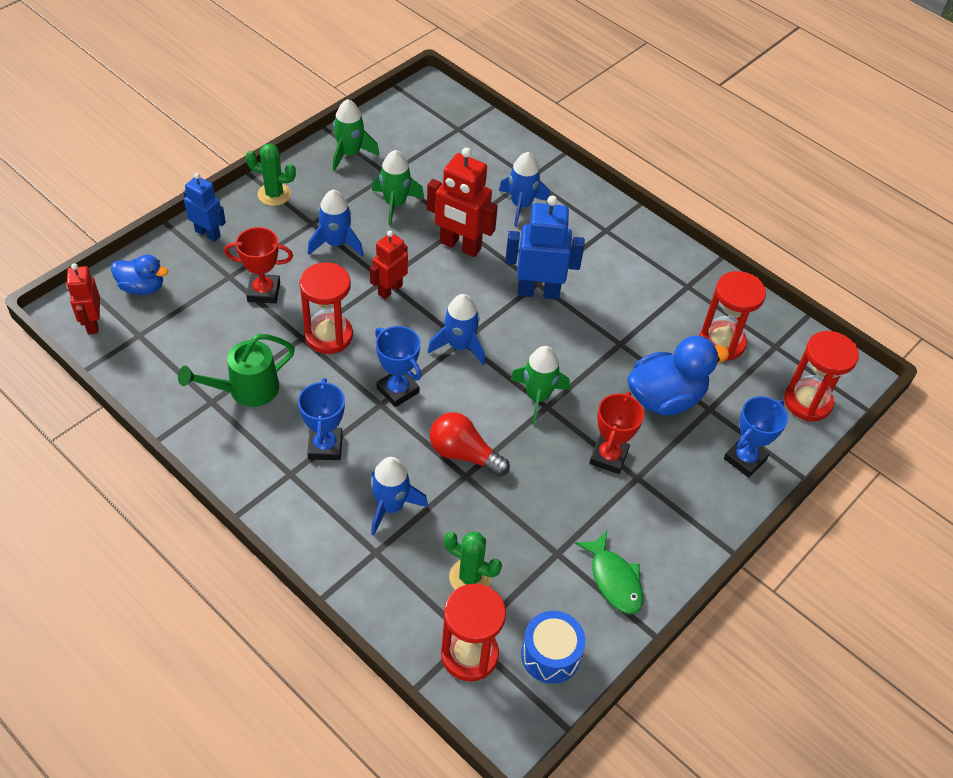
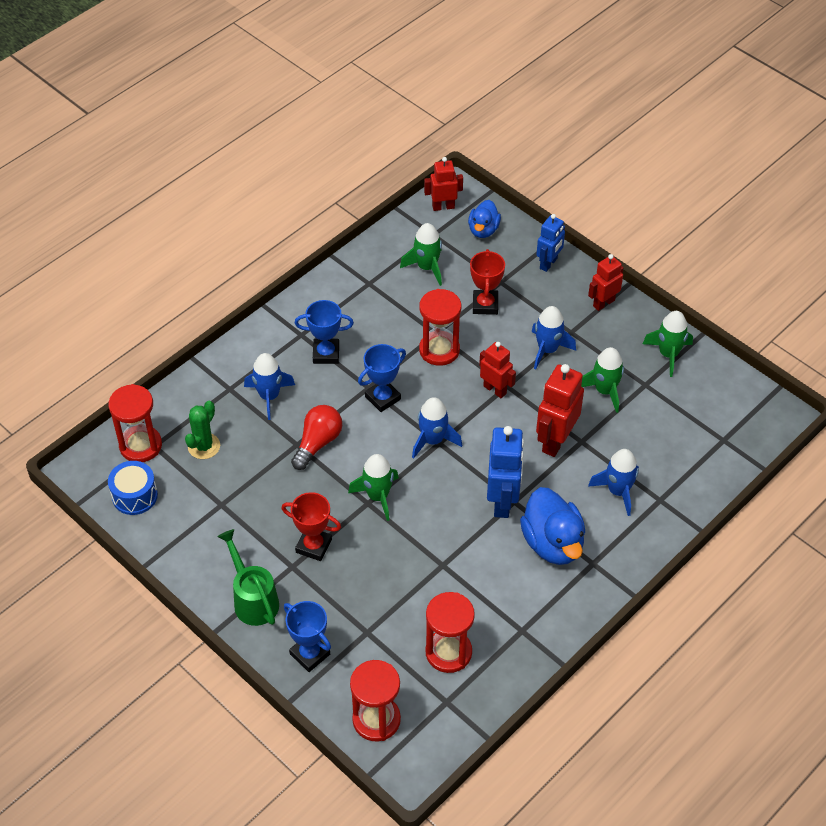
camera: 95 degrees right, 0 degrees up
(194, 343) = (427, 267): none -> green rocket
(246, 390) = (380, 302): green watering can -> green watering can (253, 599)
(274, 194) = (603, 303): green cactus -> red robot
(614, 580) = (194, 542): green fish -> none
(665, 398) = (378, 596): blue duck -> blue duck (553, 543)

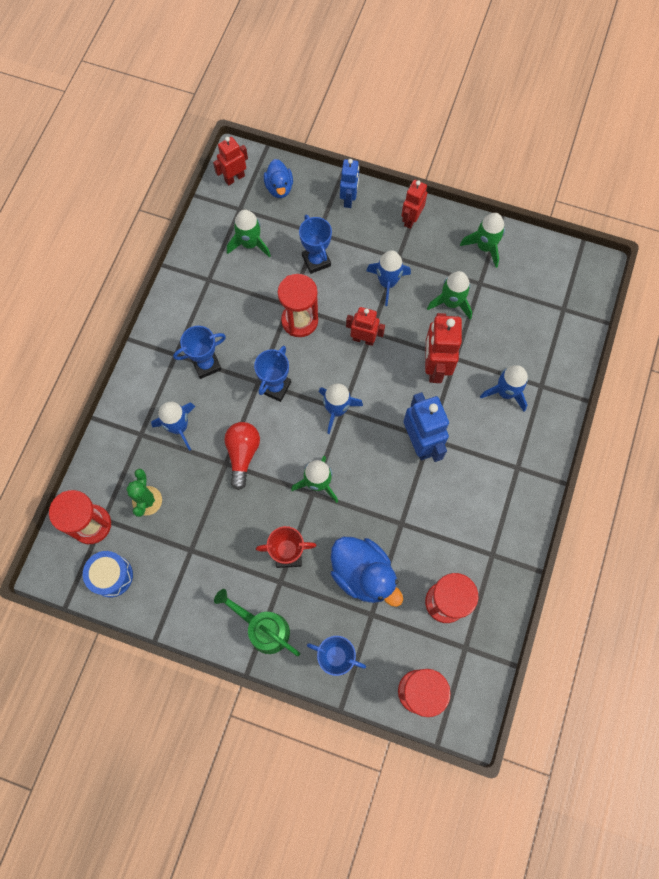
camera: 25 degrees left, 20 degrees up
(485, 305) = (316, 261): red trophy -> blue trophy
(553, 543) = (478, 463): blue duck -> blue duck (363, 574)

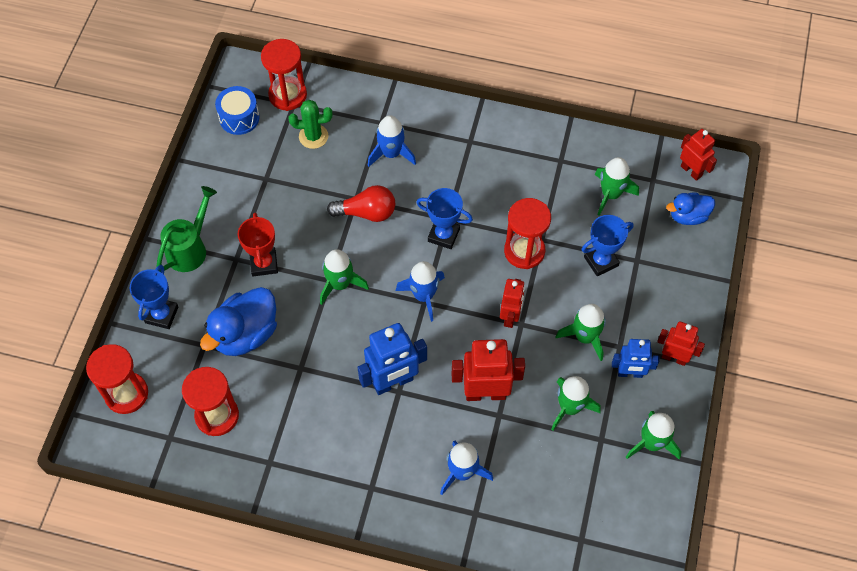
camera: 85 degrees right, 10 degrees down
(206, 364) = (462, 169): blue trophy -> none
(349, 199) = (688, 289): blue robot -> blue robot (630, 373)
(387, 283) = (584, 337): blue rocket -> green rocket

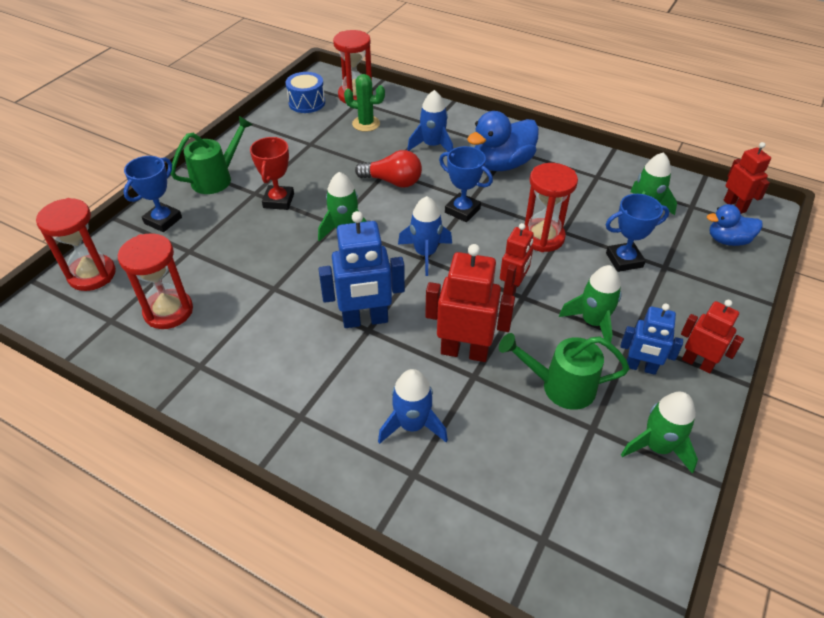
camera: 15 degrees right, 15 degrees down
(245, 334) = (233, 250): blue duck -> blue duck (502, 164)
(569, 408) = (560, 386): green rocket -> green watering can

